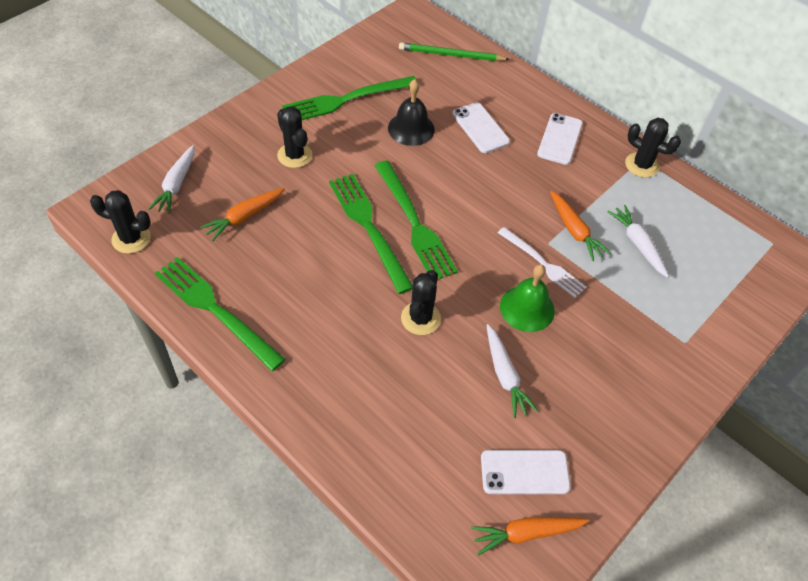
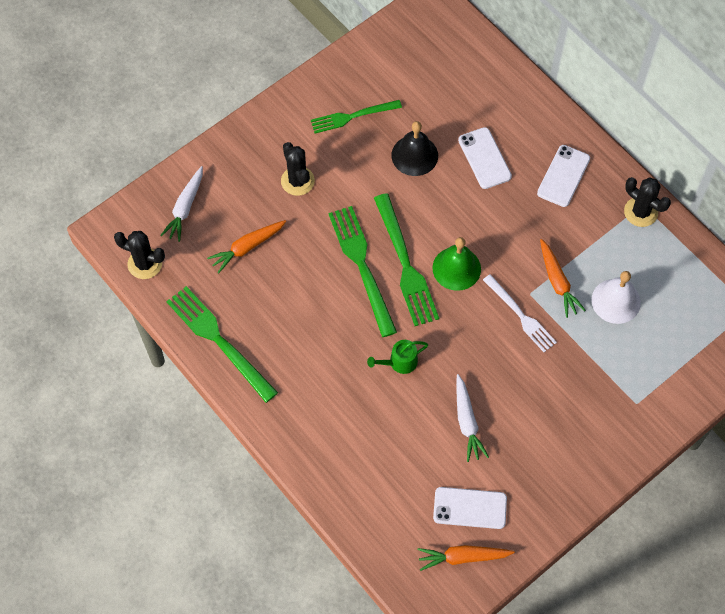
camera: 10 degrees right, 10 degrees up
(345, 100) = (352, 116): green fork -> green fork, size x0.65
(420, 318) = (399, 362): black cactus -> green watering can
(451, 55) = (467, 63): green pencil -> none
(527, 308) = (497, 359): green bell -> green bell (456, 268)
(637, 244) = (616, 301): white carrot -> white bell

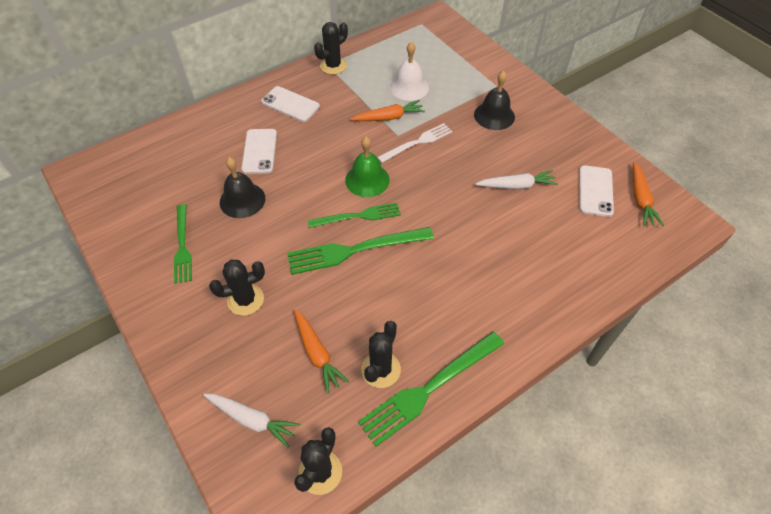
camera: 85 degrees left, 10 degrees down
(235, 300) = (381, 369): none -> black cactus
(399, 362) = (459, 228): green watering can -> none
(405, 264) = (358, 216): green fork -> green fork, size x0.65
(484, 158) = (259, 151): white phone -> white phone turned 75 degrees counterclockwise
(580, 400) = (494, 115): none -> black bell

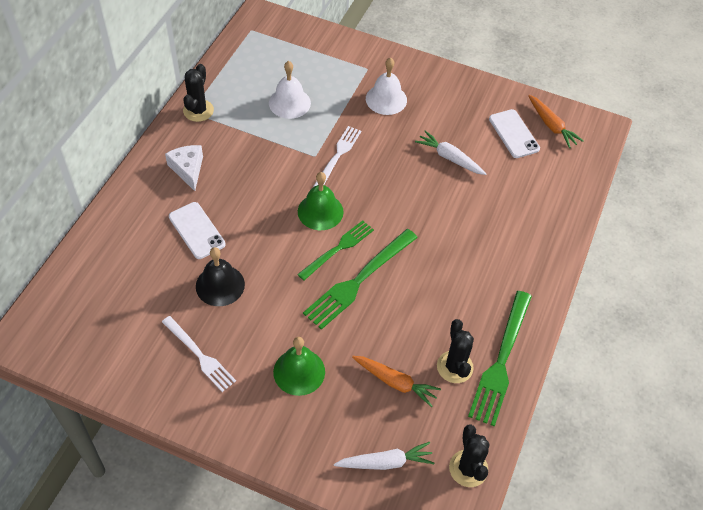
camera: 35 degrees left, 0 degrees up
(182, 246) = (200, 355): green fork -> white fork
(245, 300) = (299, 371): black cactus -> green bell
(290, 104) = (188, 169): white phone -> white cheese
(388, 117) = (293, 142): orange carrot -> none
(494, 115) = (386, 99): black bell -> white bell
(516, 186) = (450, 158): white carrot -> white carrot turned 105 degrees counterclockwise

